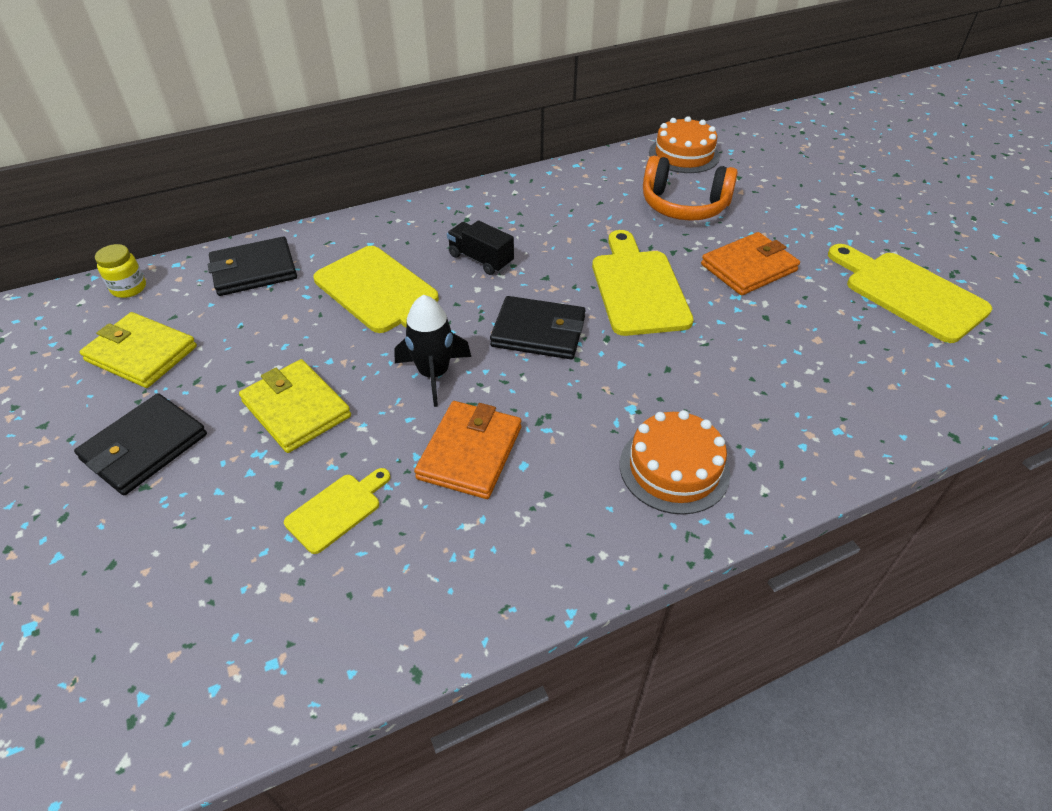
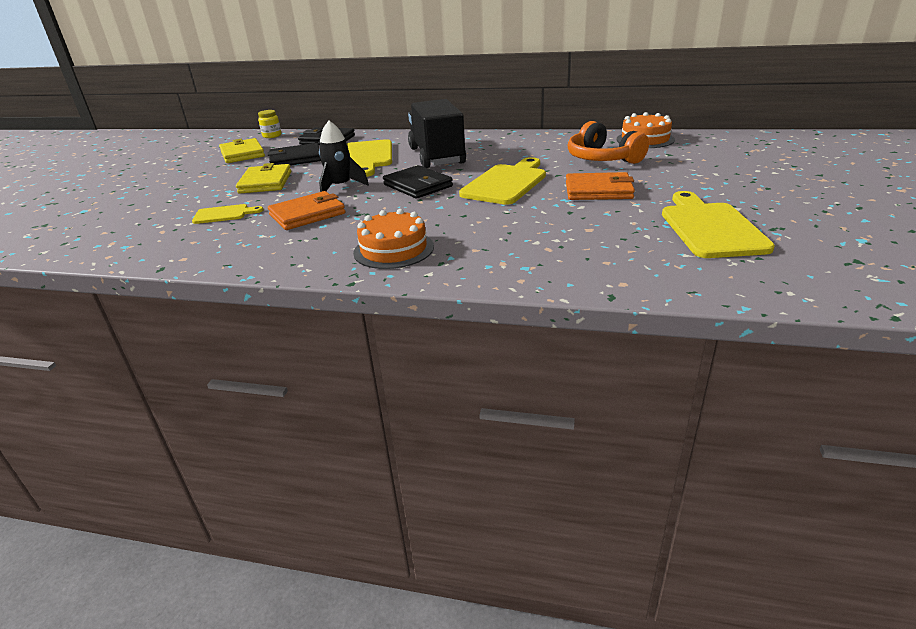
camera: 40 degrees right, 15 degrees down
(145, 447) = (196, 178): black wallet -> black wallet (295, 159)
(481, 259) = (437, 156): black truck -> black truck, size x2.10

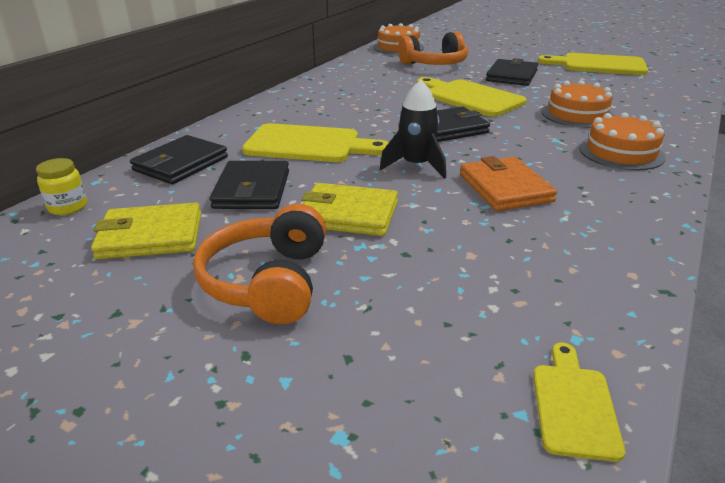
camera: 75 degrees left, 0 degrees up
(196, 181) = (269, 282): none -> orange headphones
(224, 214) = (472, 246): yellow cutting board -> yellow cutting board (574, 405)
(437, 156) = (352, 112): black truck -> none
(491, 227) = (577, 114): none -> orange cake
(598, 190) = (511, 76): orange wallet -> black wallet

